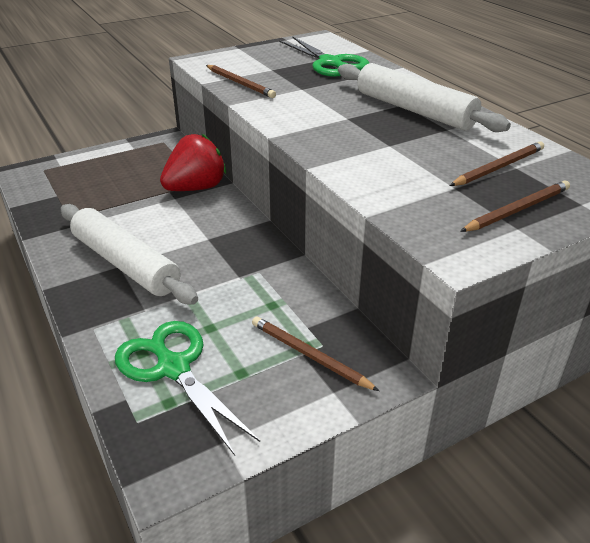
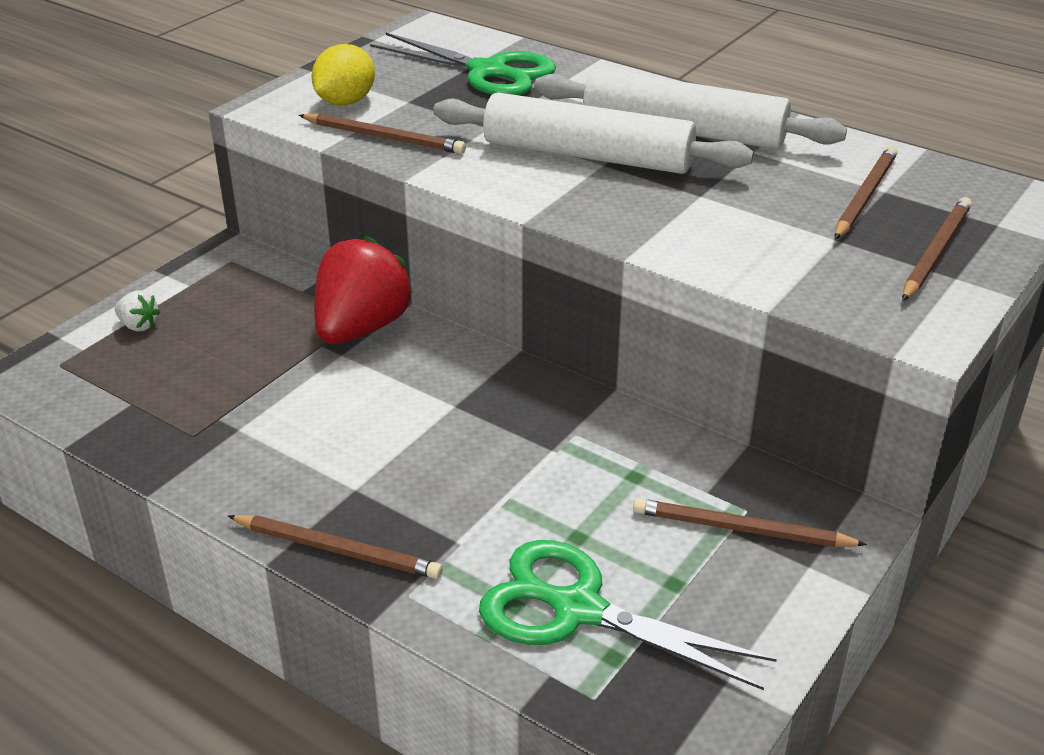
camera: 25 degrees left, 0 degrees up
(81, 293) = (337, 550): none -> brown pencil
(94, 161) = (138, 325): none -> white strawberry
(125, 263) = (363, 482): white rolling pin -> white rolling pin (588, 155)
(239, 64) = (345, 102): none -> yellow lemon

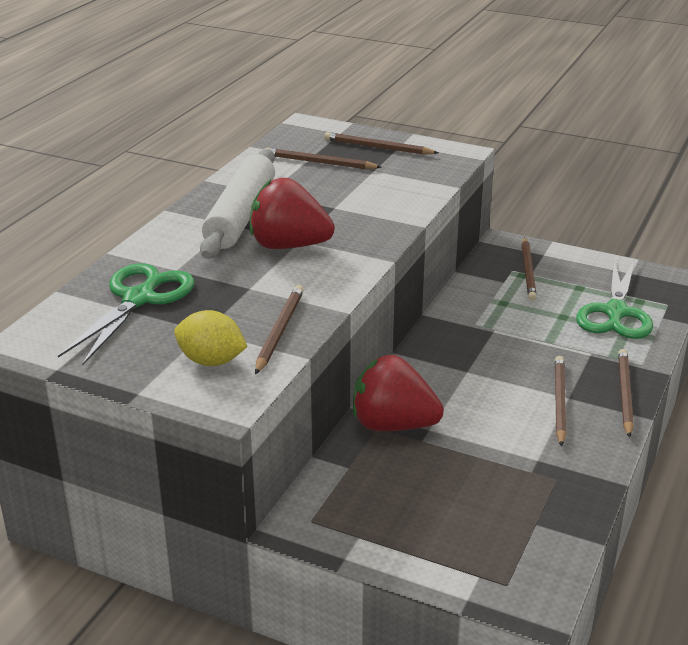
camera: 100 degrees left, 5 degrees down
(138, 325) = (432, 551): white strawberry -> none
(348, 476) = (559, 402): none -> brown pencil
(588, 155) = (289, 246): white rolling pin -> red strawberry

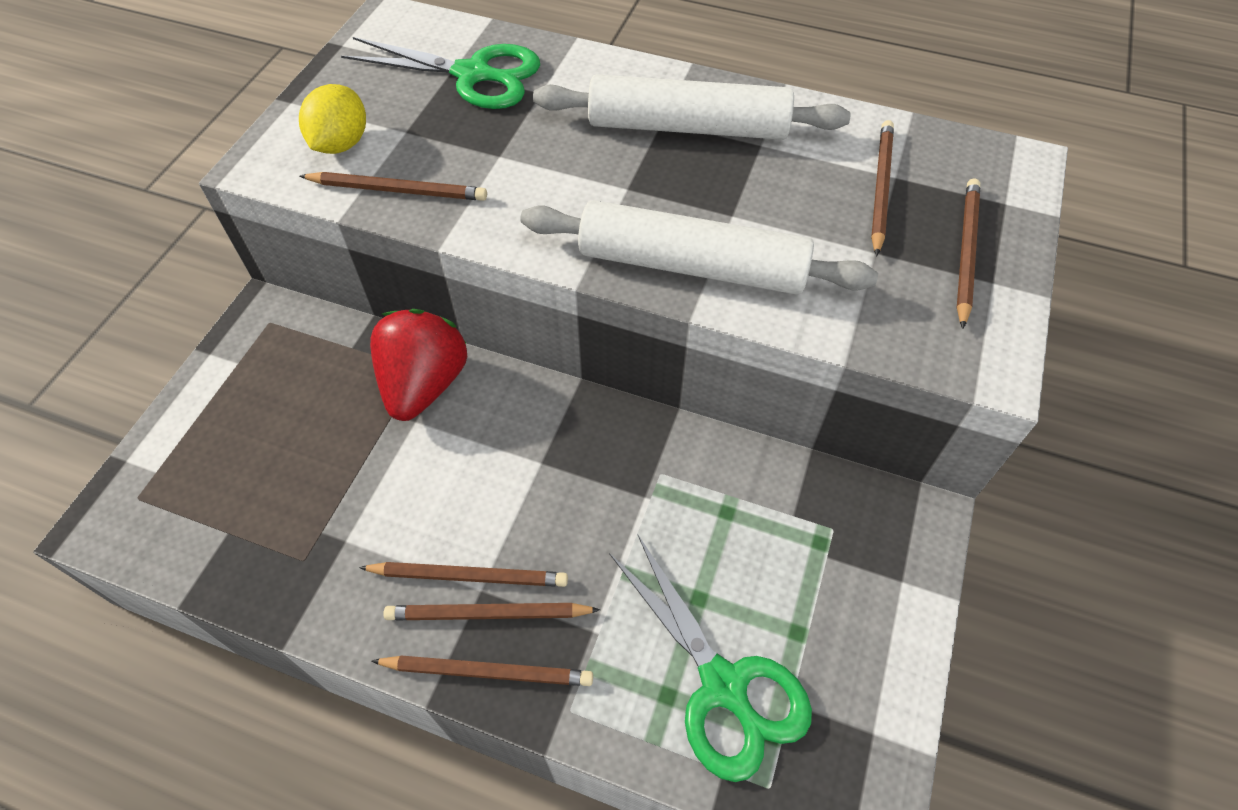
camera: 85 degrees right, 25 degrees up
(289, 246) = (609, 179): red strawberry -> none
(379, 222) = (692, 266): none -> white rolling pin
(528, 271) = (835, 553): brown pencil -> brown pencil (488, 614)
(615, 313) = (724, 686): green scissors -> green scissors turned 135 degrees counterclockwise

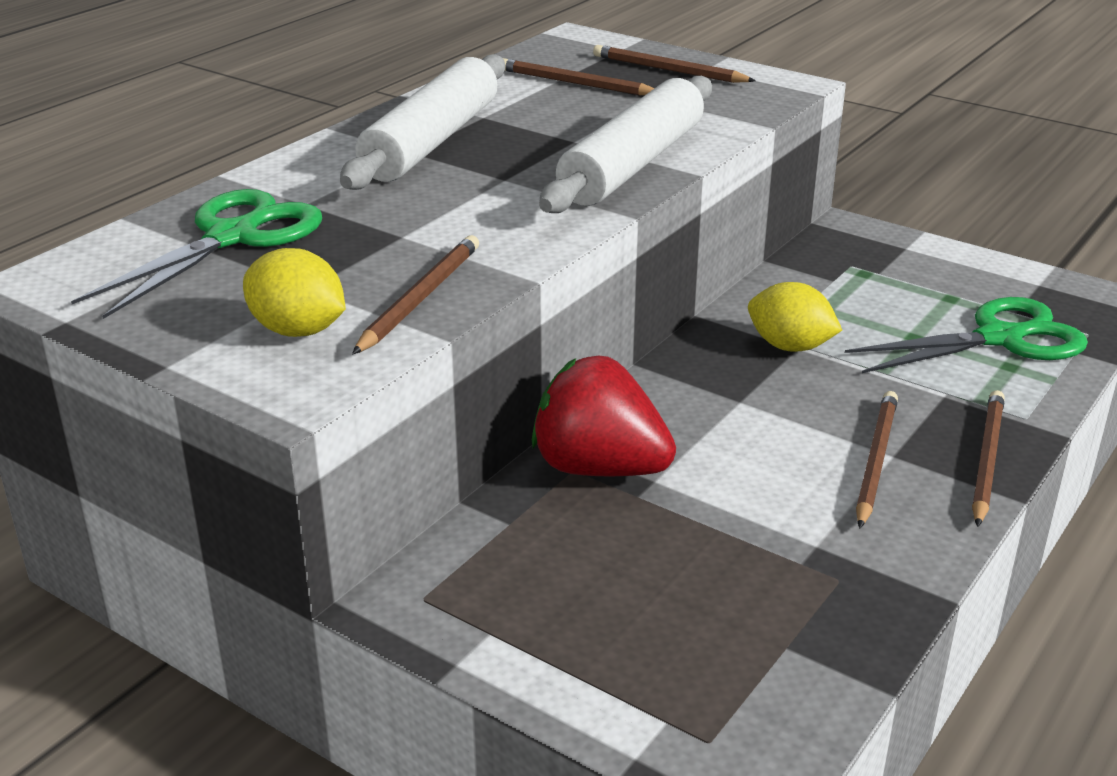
camera: 75 degrees left, 25 degrees down
(488, 614) = (922, 453): brown pencil -> none
(644, 490) = (790, 346): none -> yellow lemon

